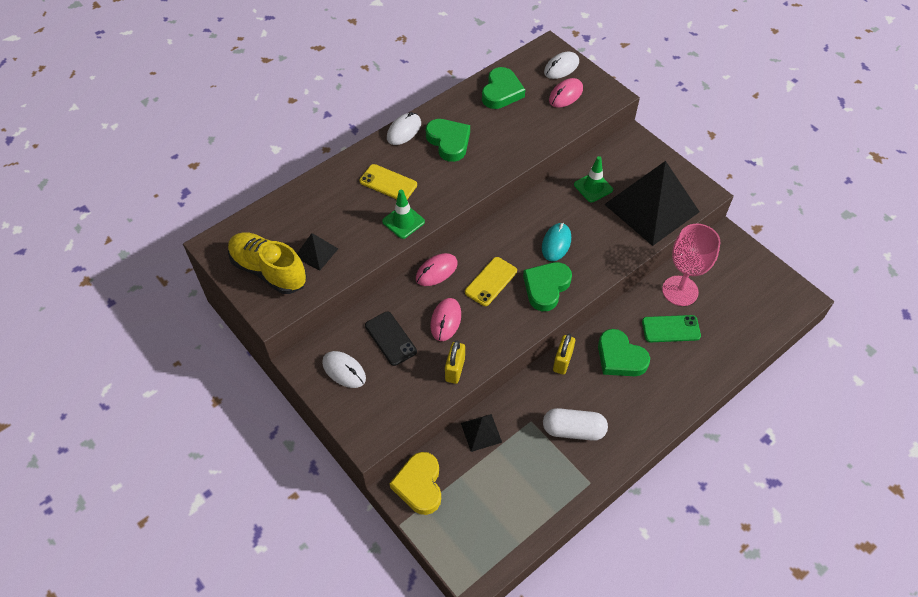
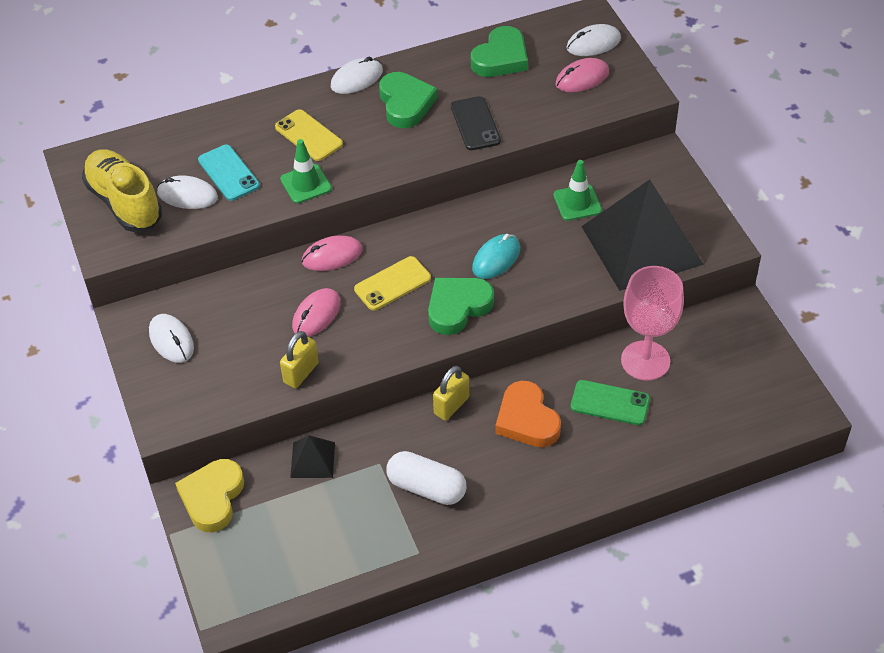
camera: 20 degrees right, 5 degrees down
(316, 253) = (187, 195): black pyramid -> white mouse
(340, 227) = (228, 173): none -> turquoise phone
(390, 338) = (241, 319): black phone -> black phone (475, 124)
(620, 357) = (527, 419): green heart -> orange heart

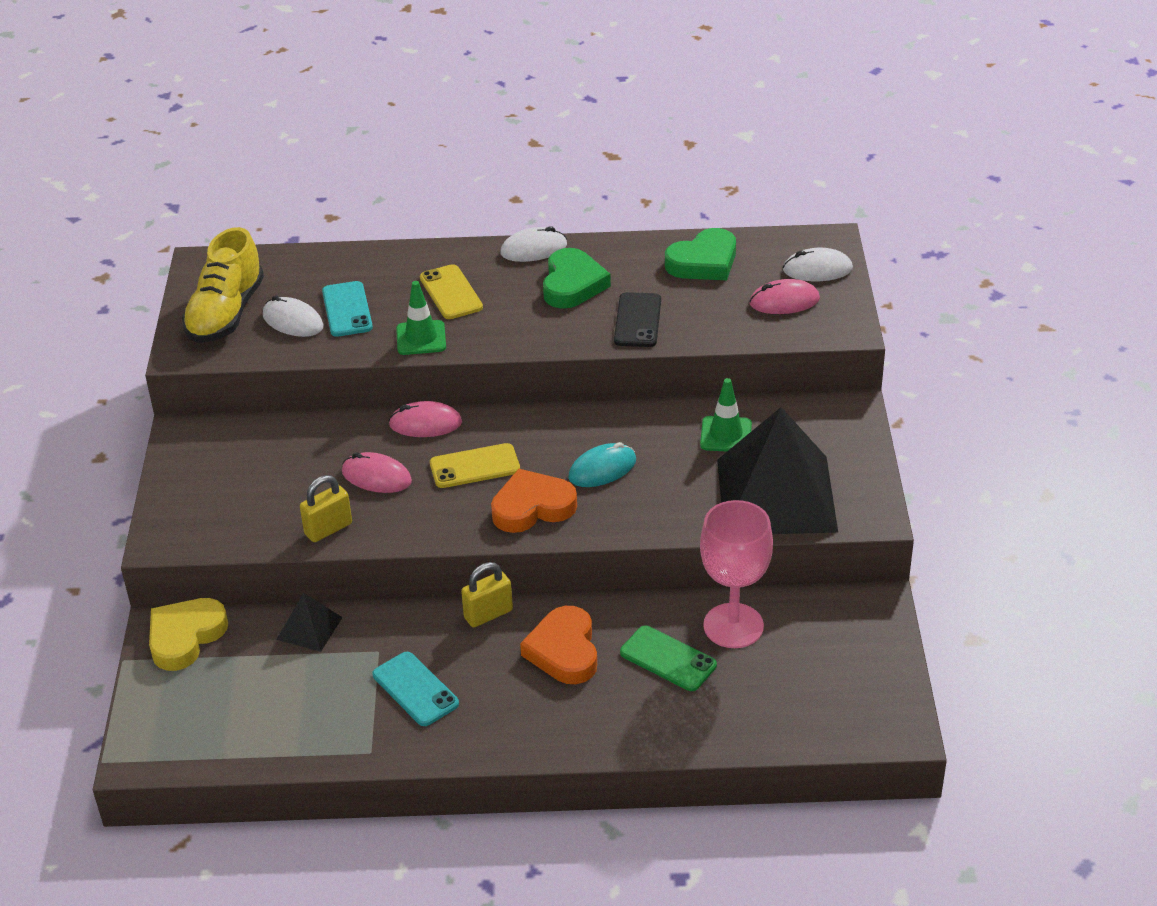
camera: 20 degrees right, 10 degrees down
(125, 203) = (226, 313): yellow shoe -> yellow shoe turned 150 degrees counterclockwise
(171, 340) = (213, 464): white mouse -> none
(316, 315) = (376, 477): pink mouse -> pink mouse turned 60 degrees clockwise
(426, 487) = (415, 689): white capsule -> turquoise phone
(457, 307) = (532, 507): green heart -> orange heart

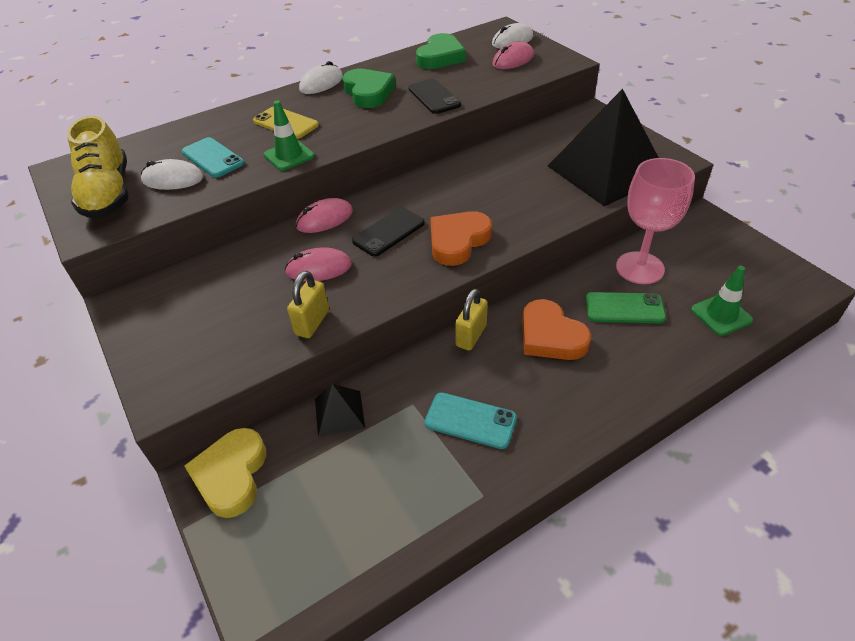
camera: 30 degrees left, 5 degrees up
(474, 466) = (388, 232): yellow phone -> black phone
(602, 469) = (480, 199): turquoise mouse -> none
(726, 435) = (536, 151): green traffic cone -> green traffic cone (721, 315)

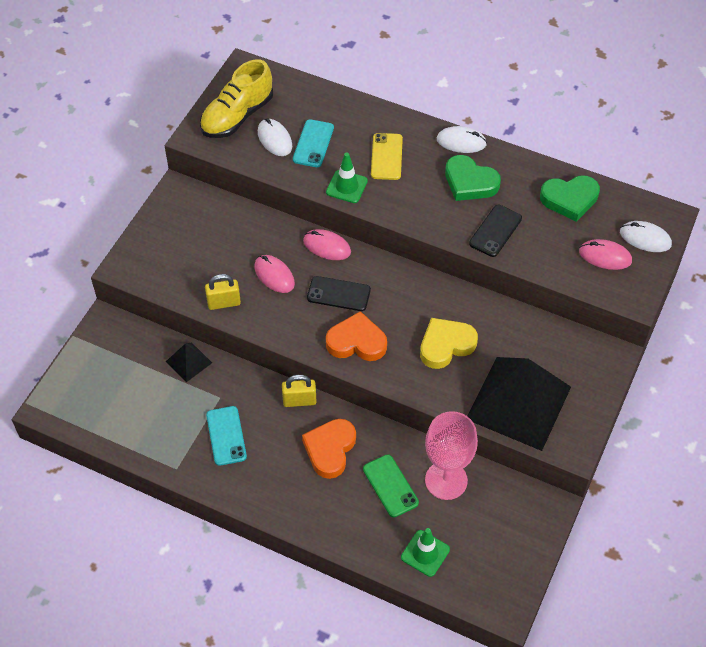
camera: 55 degrees right, 10 degrees up
(231, 475) = (115, 335): yellow heart -> yellow heart (446, 345)
(368, 92) = (470, 182): green heart -> green heart turned 90 degrees clockwise

